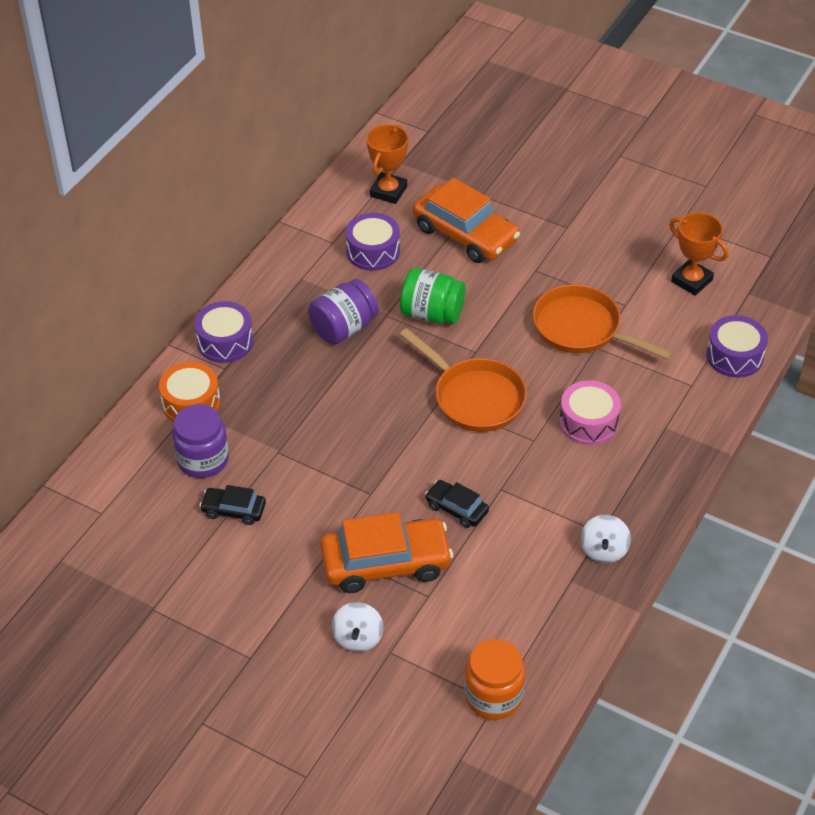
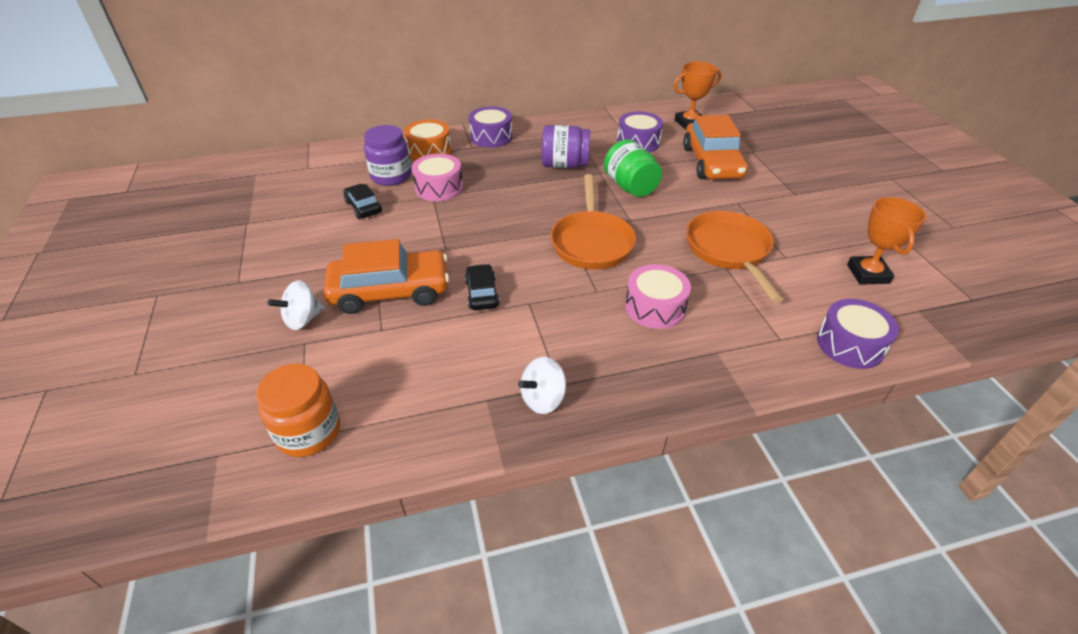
camera: 45 degrees right, 5 degrees down
(269, 438) = (439, 188): none -> pink drum
(386, 563) = (390, 291): orange car -> orange car turned 45 degrees counterclockwise

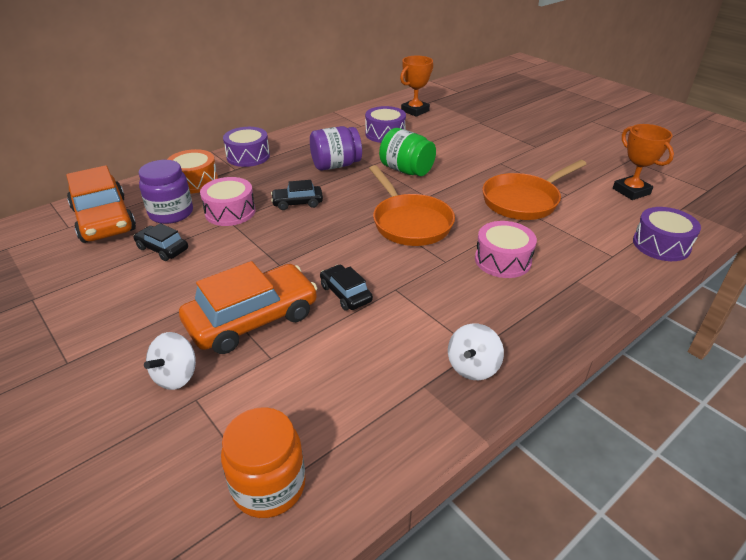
camera: 25 degrees left, 5 degrees down
(502, 194) = (297, 203): none -> black car
(712, 162) = (457, 137): orange car -> orange car (104, 219)
(729, 251) = (523, 201): orange pan -> orange pan turned 90 degrees counterclockwise

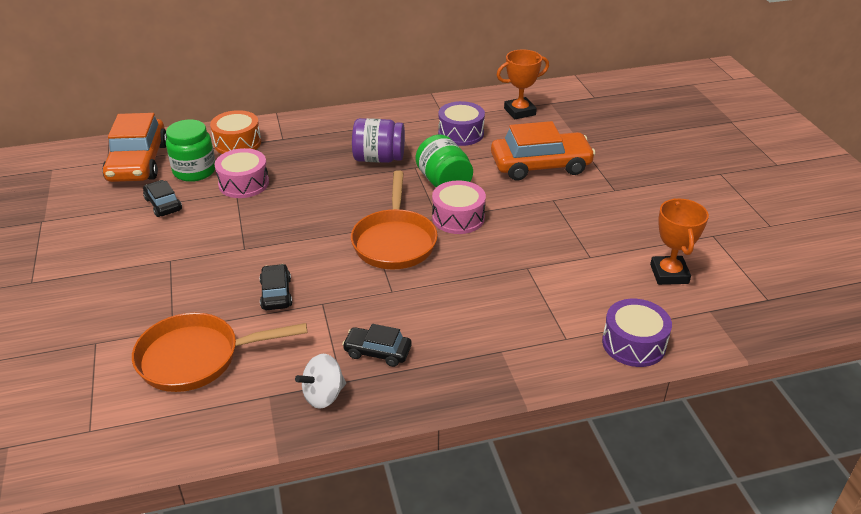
camera: 25 degrees right, 0 degrees up
(171, 213) = (194, 171): purple jar -> green jar
(176, 376) = (95, 319): white spinning top -> none
(248, 156) = (305, 127): purple drum -> none
(252, 319) = (184, 291): orange car -> orange car (540, 165)
(269, 485) = (95, 425): orange jar -> none
(297, 203) = (309, 190): black car -> black car (377, 352)
(502, 260) = (447, 307): pink drum -> pink drum (458, 218)
(523, 201) = (533, 251): orange pan -> orange pan (196, 358)

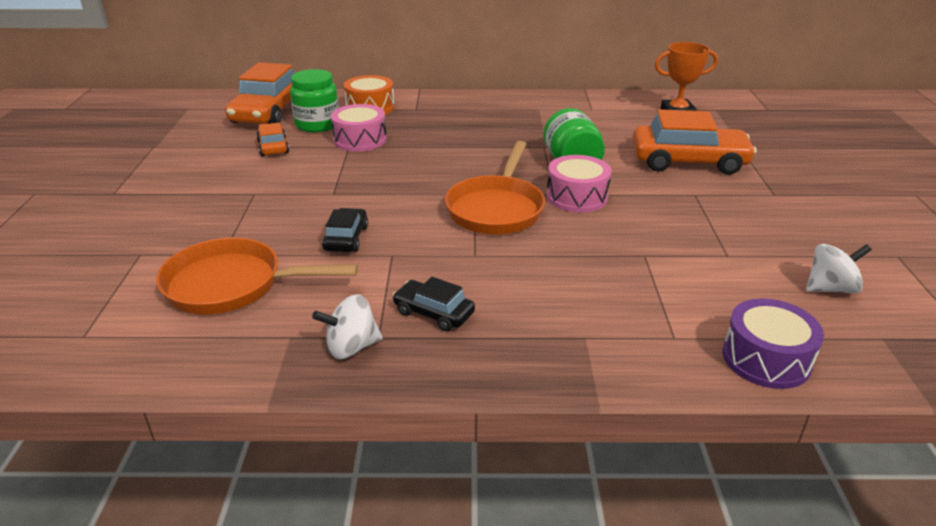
camera: 15 degrees right, 5 degrees down
(163, 204) = (273, 147): black car -> orange car
(379, 158) = (508, 135): purple jar -> none
(461, 133) = (605, 124): purple drum -> none
(669, 274) = (830, 288): orange trophy -> white spinning top

